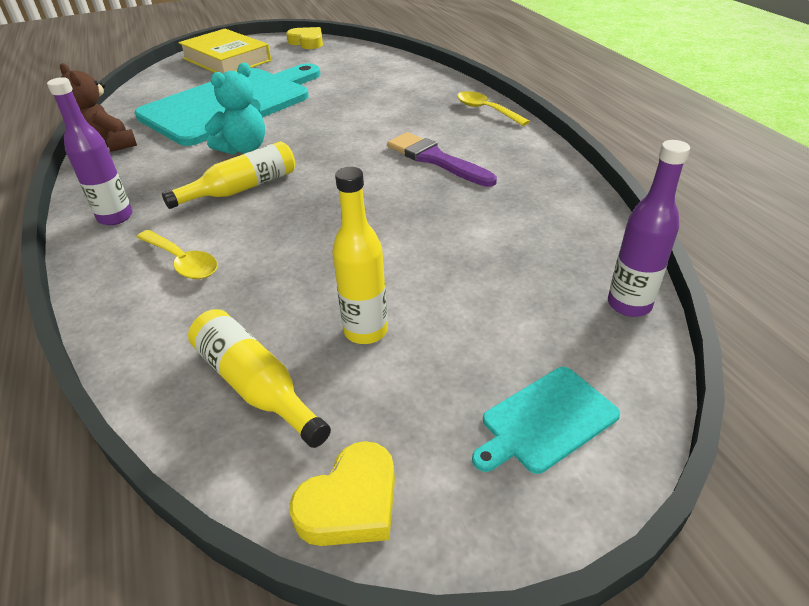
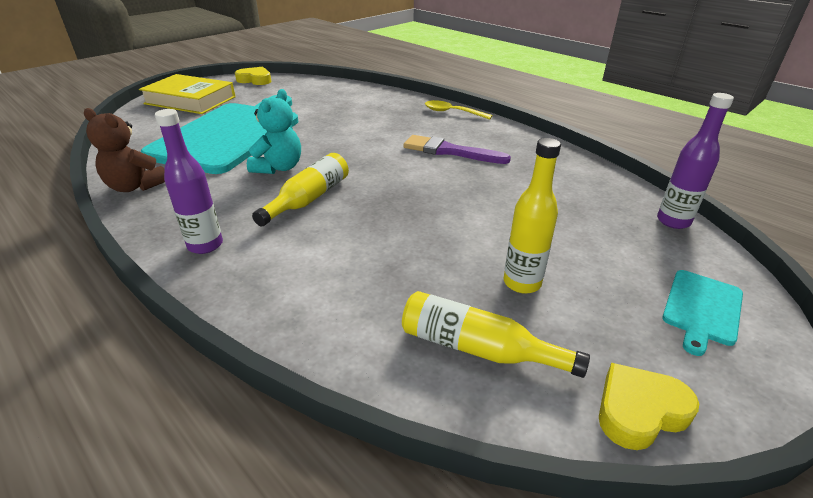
camera: 25 degrees left, 5 degrees down
(182, 262) = (312, 268): yellow spoon -> none
(350, 503) = (639, 411): yellow heart -> yellow heart turned 135 degrees counterclockwise

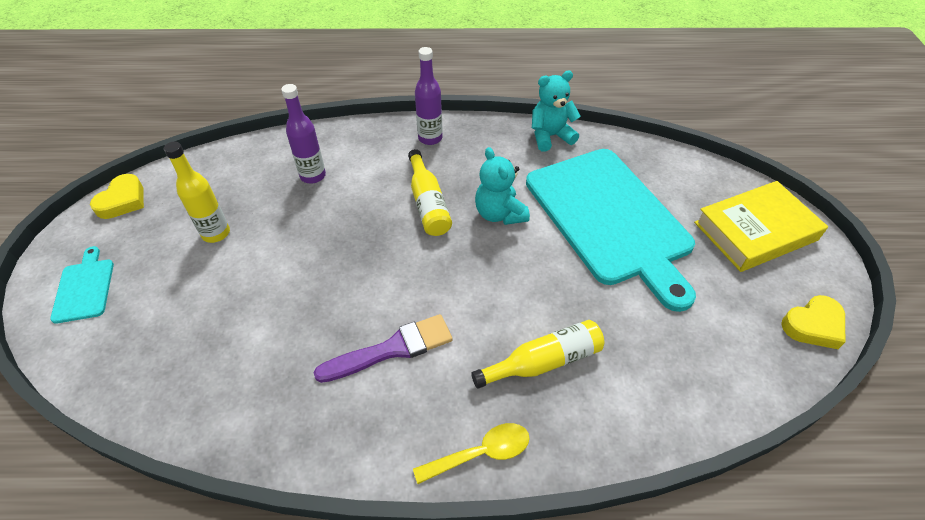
camera: 135 degrees right, 15 degrees up
(135, 186) = (550, 136): brown teddy bear -> turquoise teddy bear
(478, 348) = (218, 182): yellow bottle -> yellow bottle (544, 361)
(673, 221) = (107, 386): purple bottle -> purple bottle (313, 176)

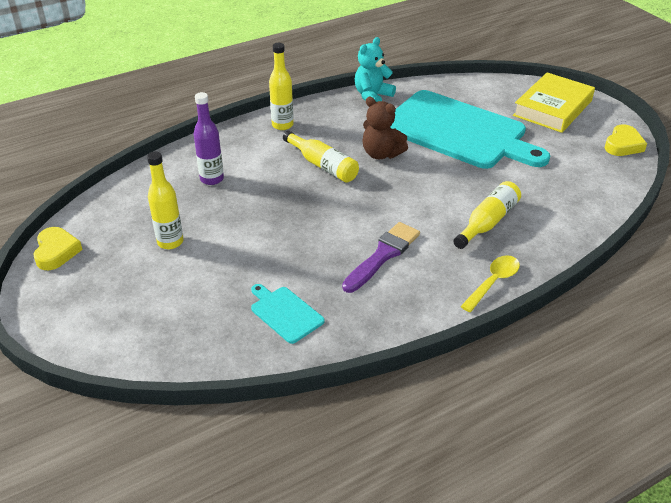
camera: 30 degrees left, 10 degrees down
(84, 288) = (93, 317): turquoise cutting board -> turquoise cutting board (285, 313)
(430, 138) = (282, 125): purple bottle -> yellow bottle
(499, 214) = (381, 154): turquoise teddy bear -> brown teddy bear

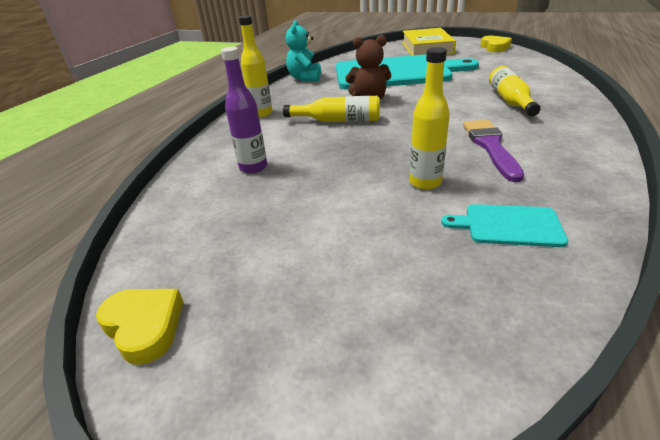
camera: 35 degrees left, 5 degrees down
(170, 242) = (290, 233): yellow bottle -> yellow bottle (425, 182)
(493, 282) = (587, 125): yellow spoon -> none

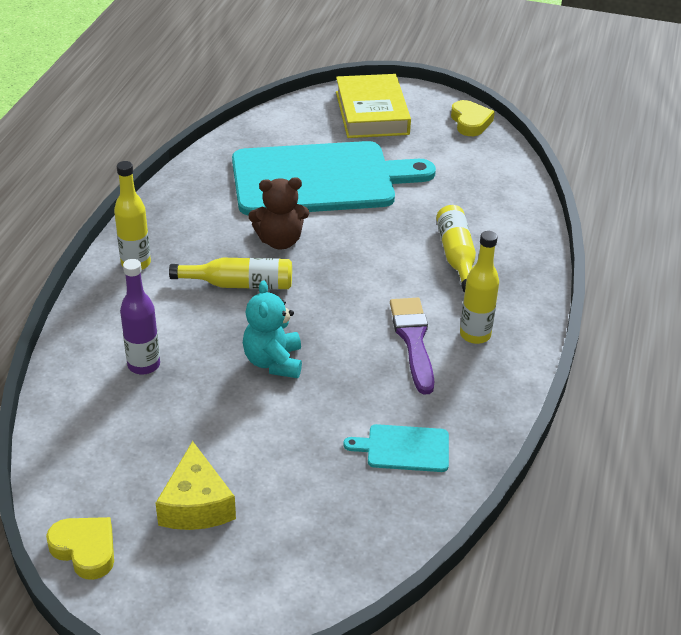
camera: 10 degrees left, 5 degrees up
(281, 278) = (196, 504): none -> yellow cheese
(305, 78) = (187, 182): turquoise teddy bear -> turquoise teddy bear (273, 362)
(425, 182) = (334, 393): yellow bottle -> yellow bottle (475, 335)

